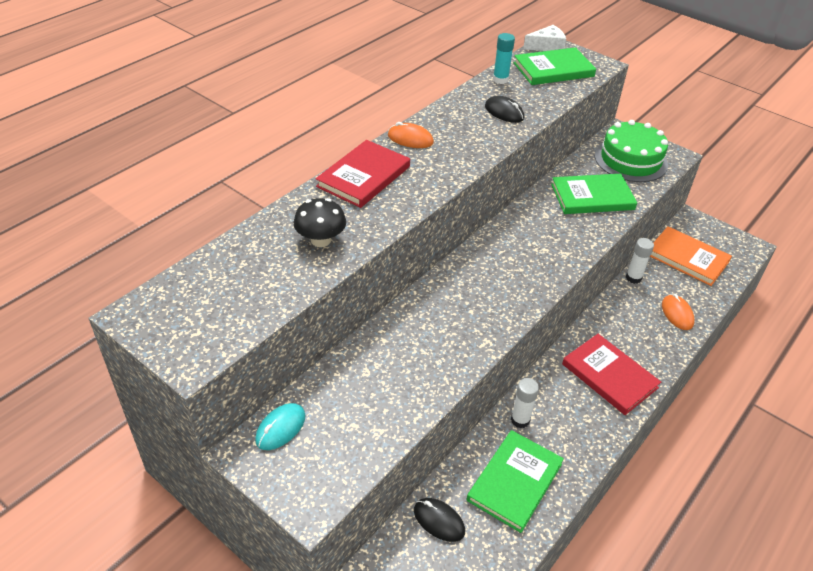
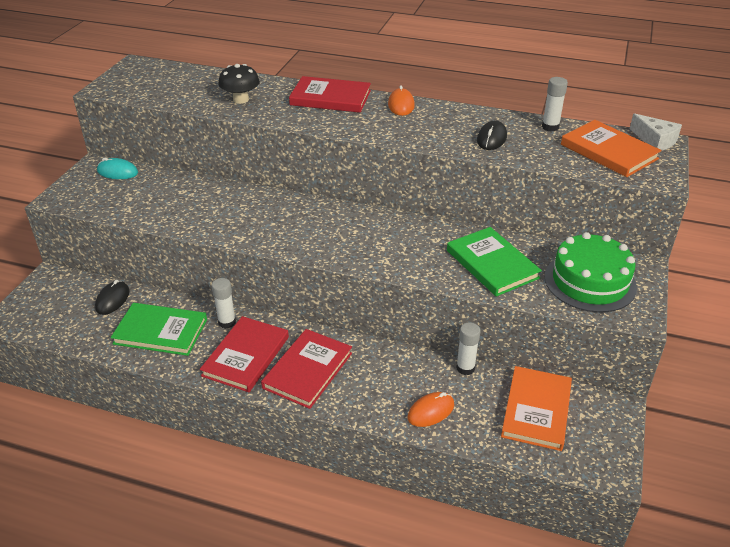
camera: 70 degrees right, 5 degrees down
(500, 80) = (550, 127): turquoise glue stick -> white glue stick
(553, 70) = (608, 151): green book -> orange book
(577, 416) = (246, 356): none -> red book

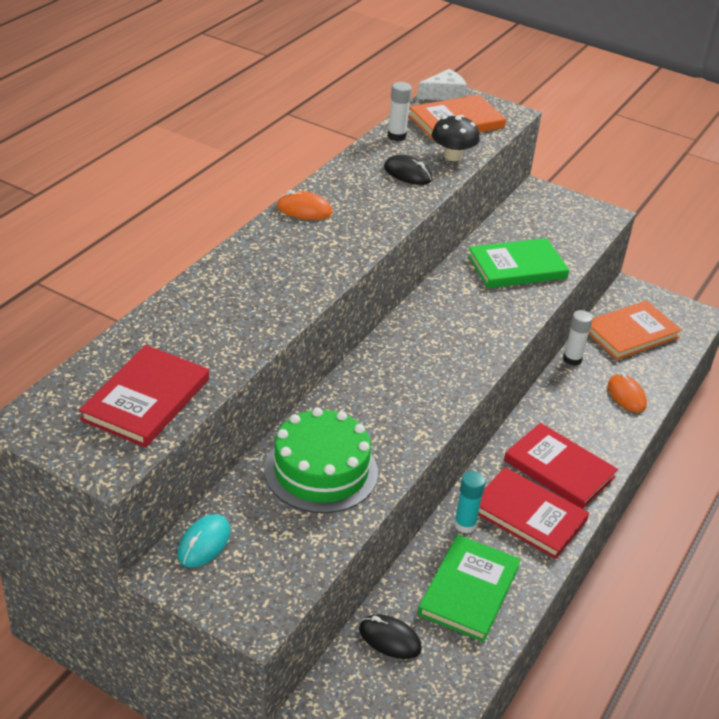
camera: 80 degrees left, 0 degrees up
(227, 322) = (465, 525): white glue stick -> turquoise glue stick
(241, 99) = (224, 328): black mushroom -> black mushroom (452, 156)
(330, 98) = (259, 255): red book -> red book (146, 399)
(536, 410) = (630, 333): orange book -> orange book turned 60 degrees counterclockwise
(590, 282) = (555, 222): green cake -> green cake (321, 471)

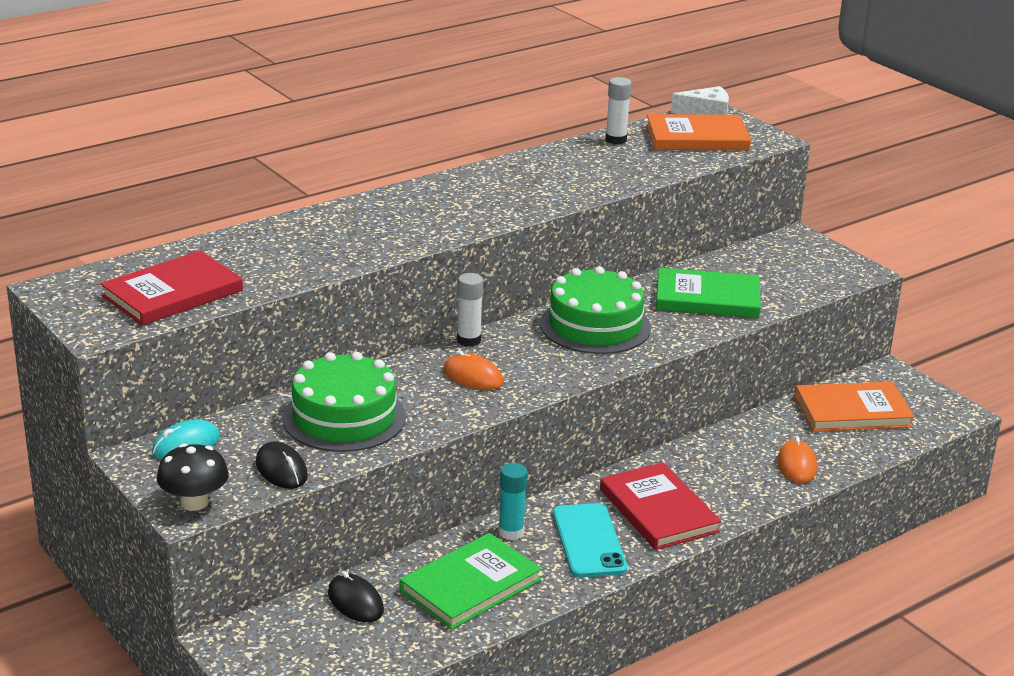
camera: 25 degrees right, 10 degrees down
(304, 210) = (457, 183): orange mouse -> orange mouse (473, 376)
(407, 174) = (597, 172): black mouse -> black mouse (281, 470)
(452, 156) = (663, 165): black mushroom -> black mushroom (194, 502)
(453, 316) = (595, 325): none -> green cake
(528, 515) = (589, 541): red book -> turquoise phone
(572, 359) = (757, 420): white glue stick -> white glue stick (469, 340)

